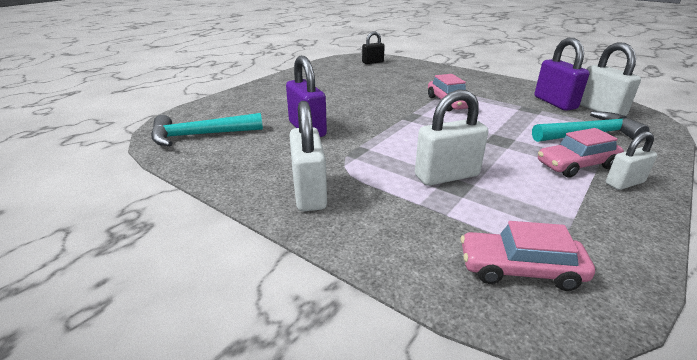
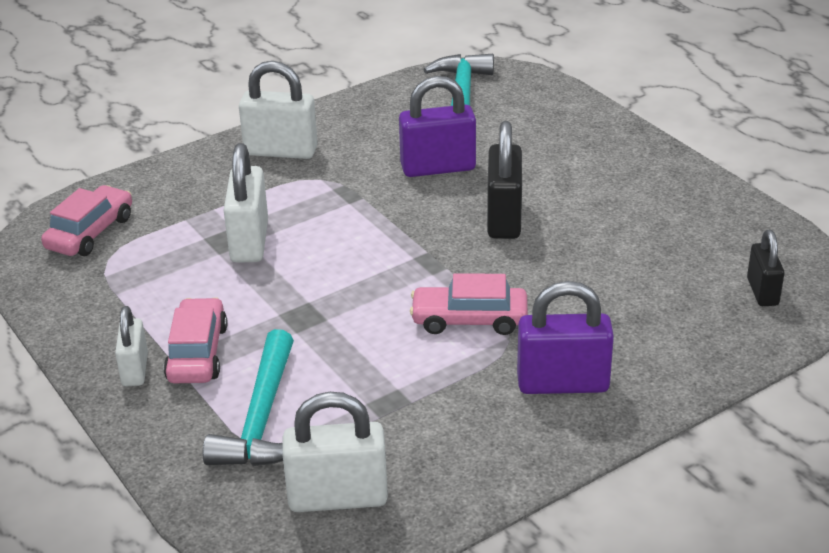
camera: 110 degrees right, 5 degrees up
(354, 106) = (504, 218): none -> black padlock
(555, 103) = (403, 454): purple padlock -> purple padlock (562, 383)

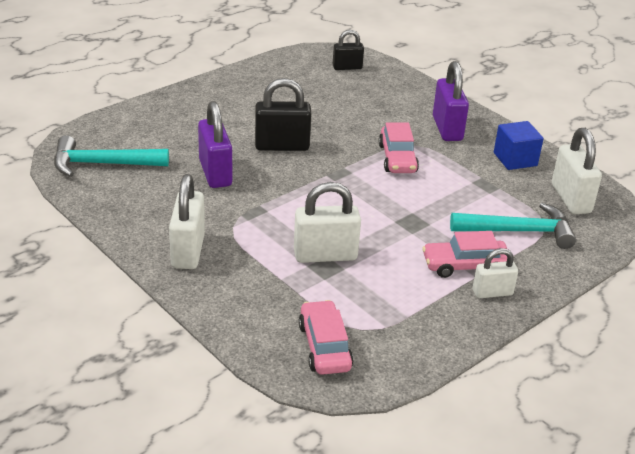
camera: 100 degrees left, 0 degrees up
(90, 233) = (324, 347): pink car -> pink car turned 60 degrees clockwise
(464, 451) = (515, 159): none -> blue cube

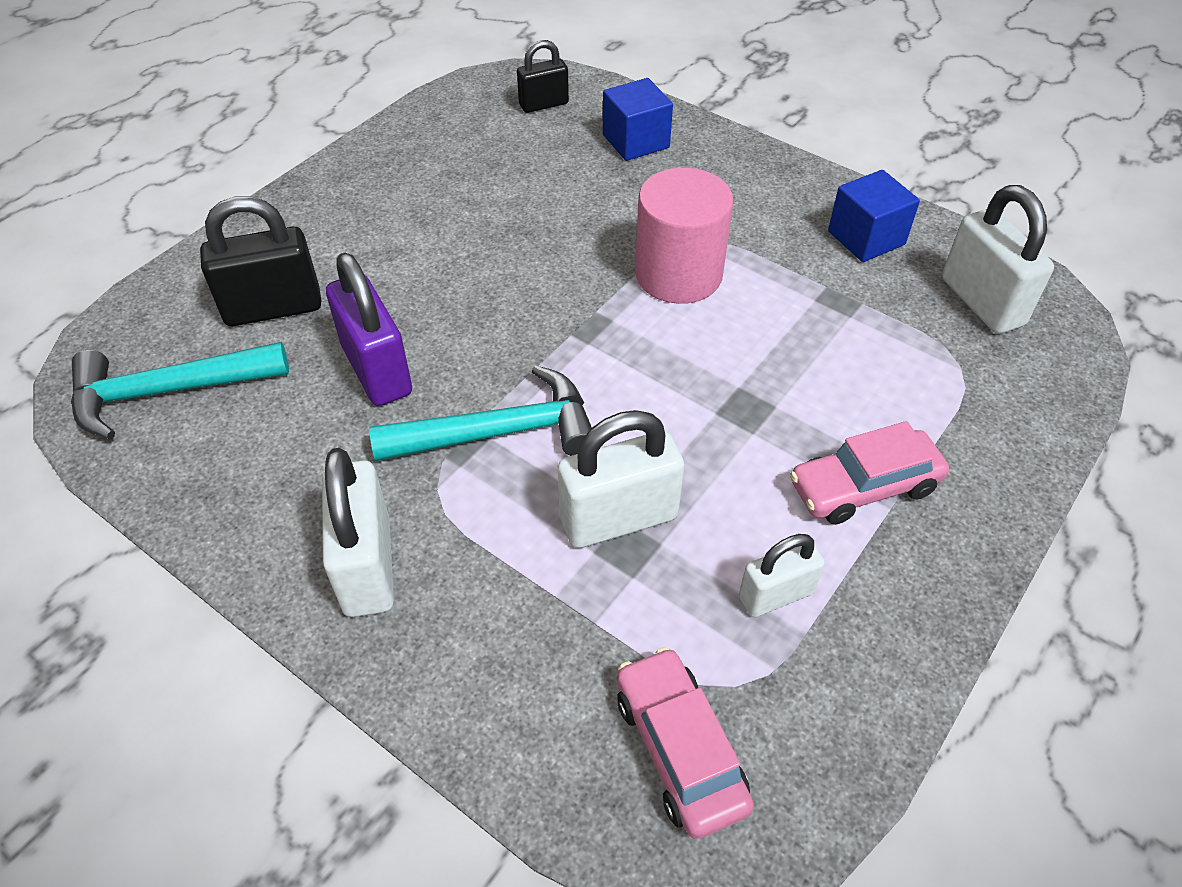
camera: 10 degrees left, 15 degrees up
(282, 146) = (479, 286): black padlock -> black padlock (273, 308)
(395, 93) = (636, 141): none -> blue cube
(397, 158) = (678, 274): pink car -> pink cylinder
(447, 128) = (739, 197): purple padlock -> none
(492, 292) = (930, 539): white padlock -> white padlock (776, 595)
(518, 231) = (924, 389): turquoise hammer -> turquoise hammer (498, 432)

